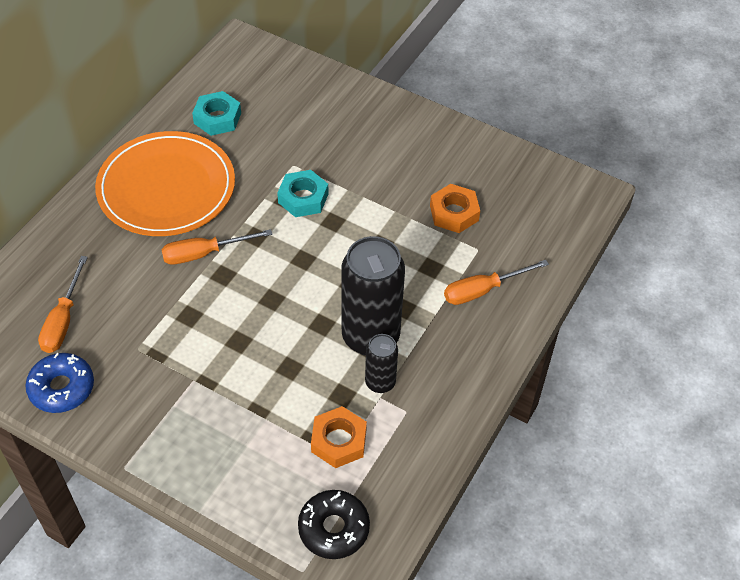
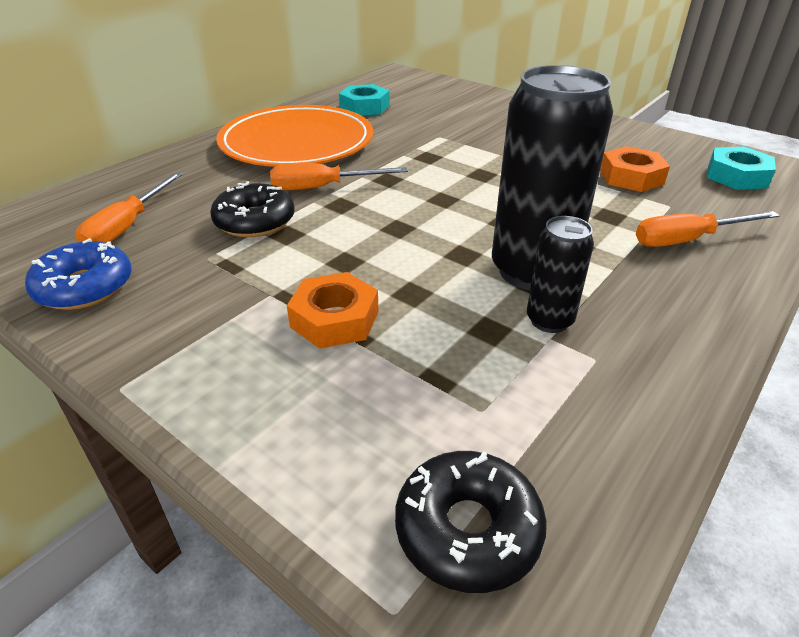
camera: 10 degrees right, 15 degrees down
(160, 303) = (255, 221): none -> black donut
(303, 198) = (448, 157): turquoise nut -> turquoise nut (737, 176)
(339, 441) = (482, 387): orange nut -> orange nut (335, 319)

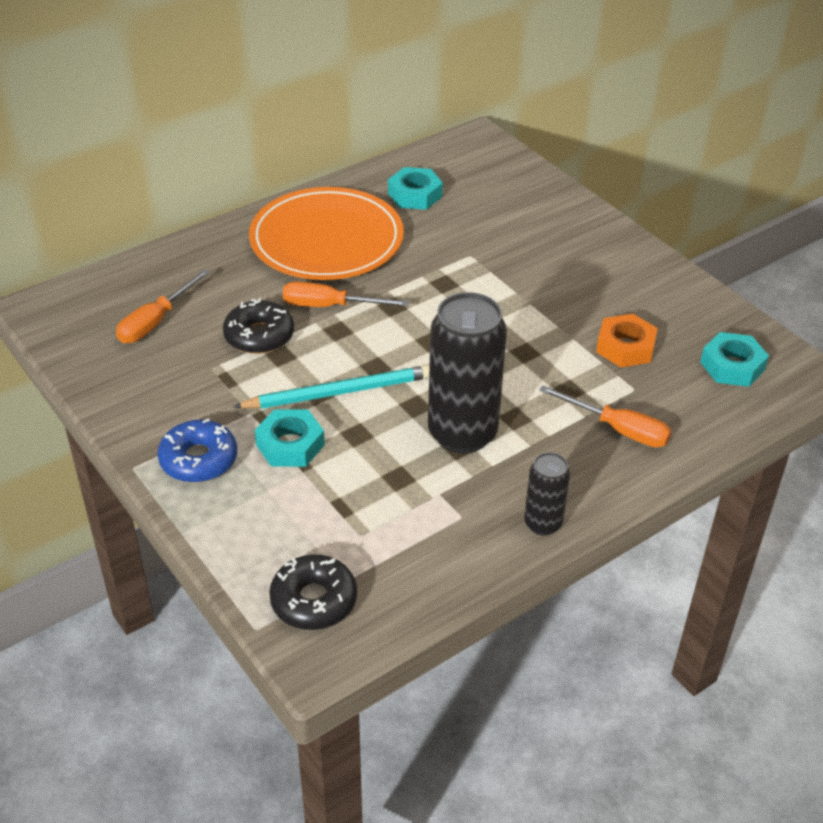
camera: 15 degrees right, 5 degrees up
(85, 287) = (117, 378): blue donut -> blue donut (199, 460)
(335, 319) = (290, 444): orange nut -> turquoise nut
(369, 256) = (339, 392): none -> turquoise pencil
(549, 320) = (448, 479): black can -> black can (543, 523)
(687, 240) = (618, 429): orange screwdriver -> orange screwdriver turned 150 degrees counterclockwise

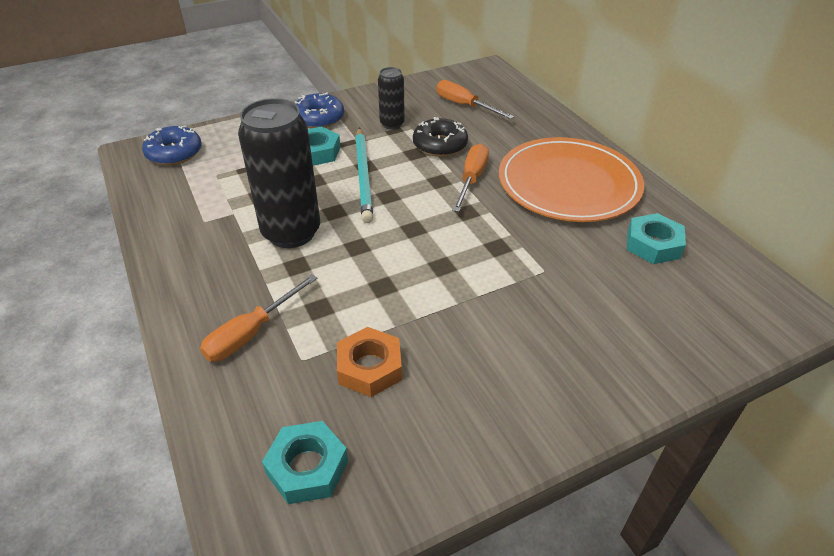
camera: 100 degrees right, 0 degrees up
(314, 600) = (174, 153): black donut -> blue donut
(543, 523) = (170, 262): black can -> black can (392, 124)

